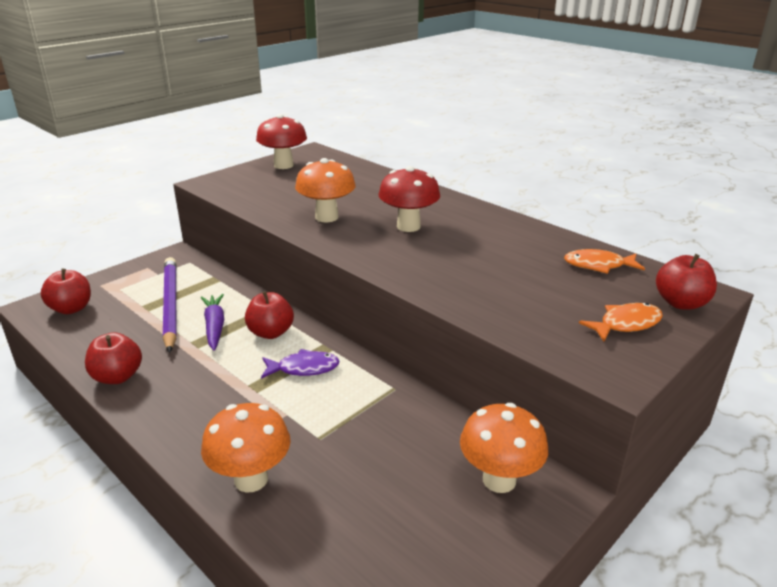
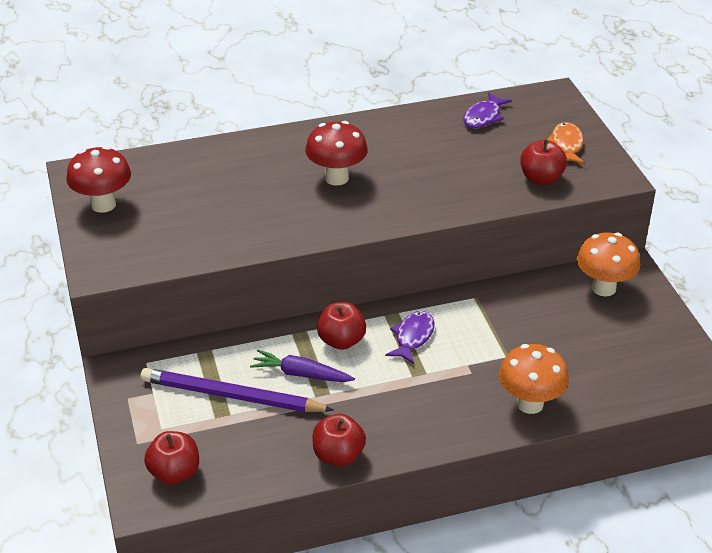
camera: 60 degrees left, 10 degrees up
(326, 217) = (272, 217): orange mushroom -> none
(598, 265) = (483, 117): orange fish -> purple fish
(680, 303) = (559, 111): red apple -> red apple (541, 179)

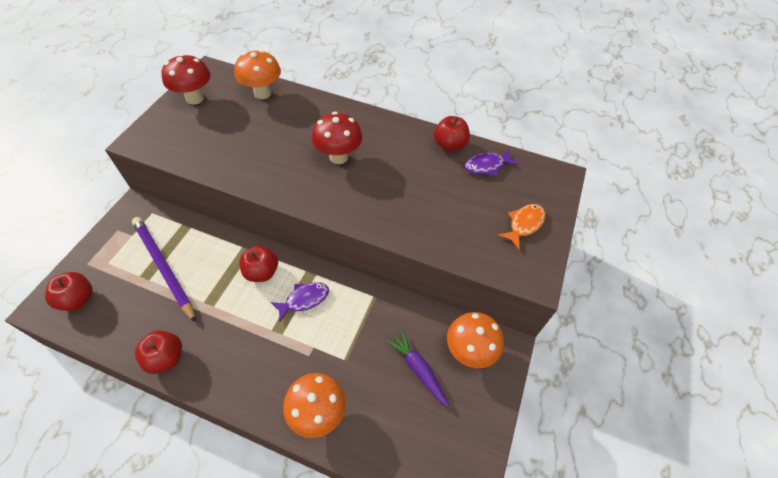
camera: 35 degrees right, 15 degrees up
(175, 164) = (262, 93): none -> orange mushroom
(301, 374) = (214, 280): purple carrot -> purple carrot (418, 369)
(541, 179) = (474, 242): red apple -> red apple (449, 145)

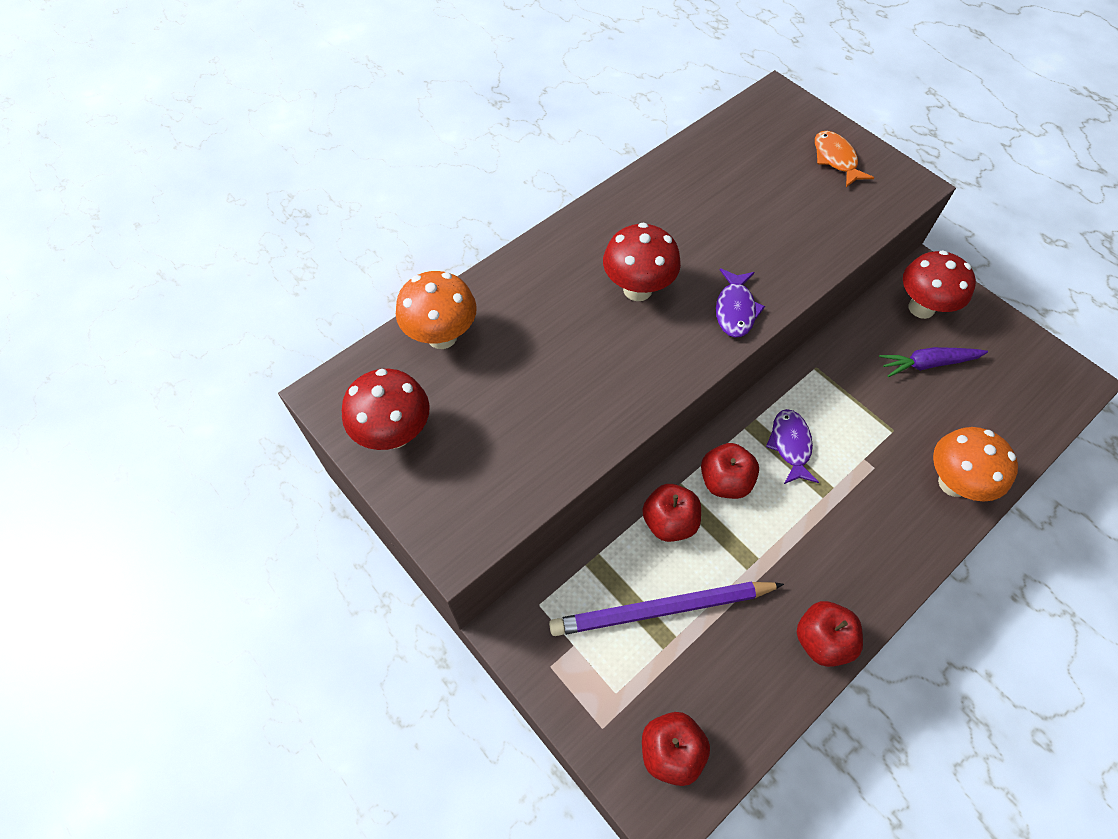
camera: 60 degrees left, 5 degrees up
(449, 145) = (676, 168): red apple -> red apple (669, 522)
(469, 351) = (921, 308): orange mushroom -> red mushroom
(487, 166) = (730, 150): purple fish -> purple fish (735, 310)

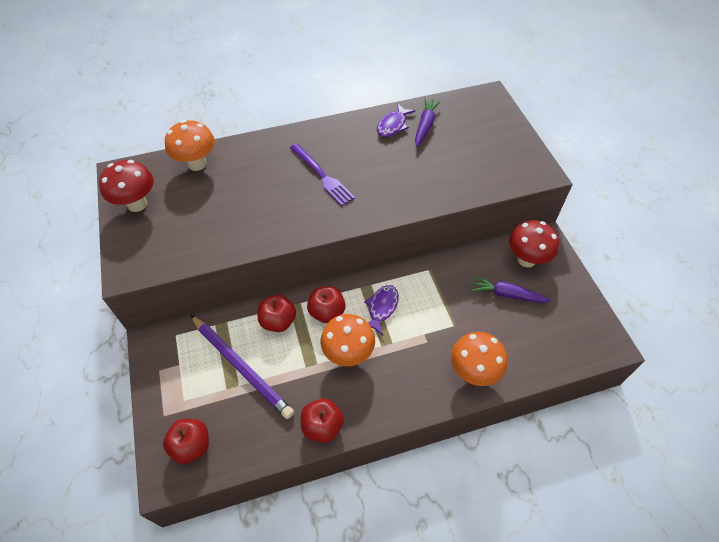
camera: 25 degrees right, 5 degrees down
(637, 289) = (322, 176): red mushroom -> purple fork
(662, 609) = (241, 367): purple pencil -> purple pencil turned 150 degrees counterclockwise
(724, 167) = (425, 126): none -> purple carrot
(735, 310) = (372, 206): purple fish -> purple fish (393, 125)
(789, 527) = (348, 354): none -> orange mushroom
(836, 159) = (501, 142): orange fish -> none

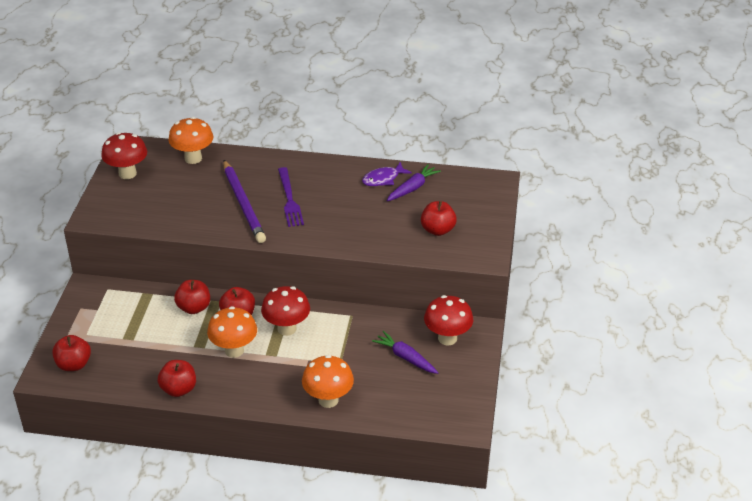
camera: 25 degrees right, 15 degrees down
(241, 367) = (143, 328): purple pencil -> purple pencil (243, 204)
(382, 308) = (287, 328): purple fish -> red mushroom
(479, 160) = (438, 230): none -> red apple

